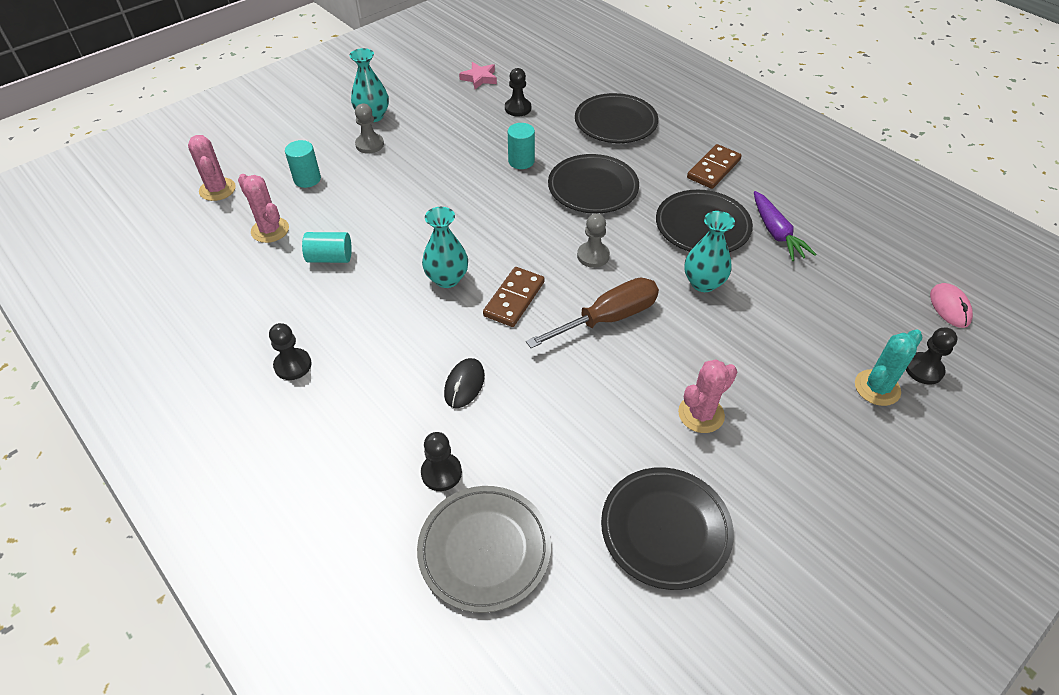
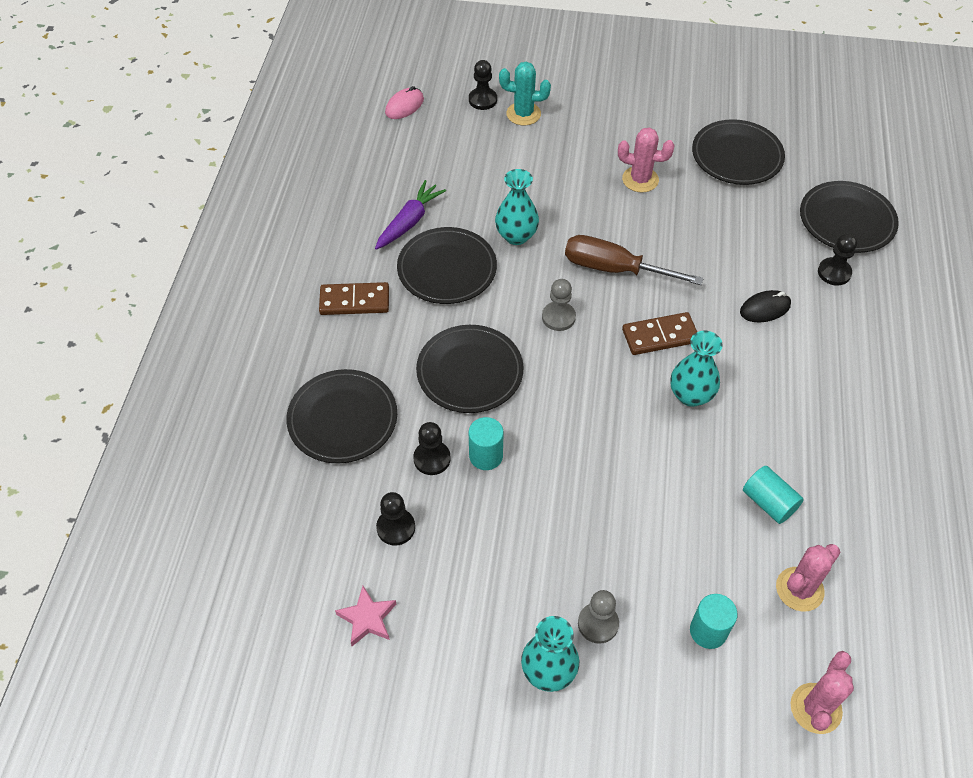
camera: 130 degrees left, 5 degrees up
(270, 230) = (799, 589): pink cactus -> pink cactus turned 45 degrees clockwise
(293, 365) = (879, 424): black pawn -> black pawn (432, 459)
(484, 550) = (846, 220): grey plate -> black plate

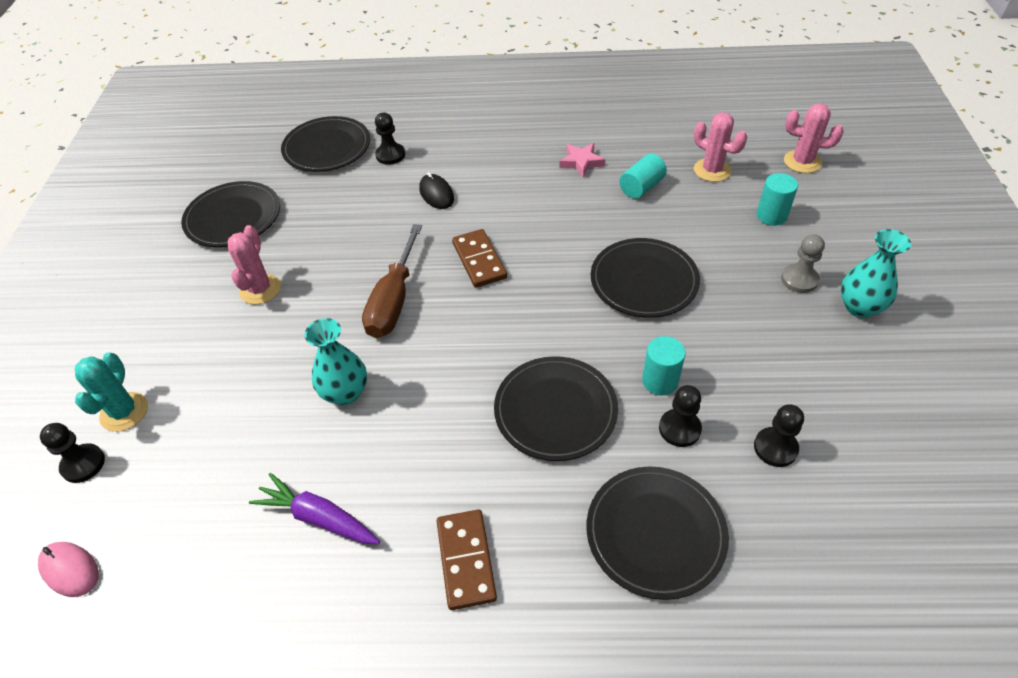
camera: 95 degrees left, 5 degrees down
(367, 618) = (887, 454): pink star -> pink star (581, 162)
(447, 269) = (402, 458): black plate -> black plate (644, 281)
(558, 317) = (466, 340): grey pawn -> none
(690, 395) = (545, 236): turquoise vase -> none

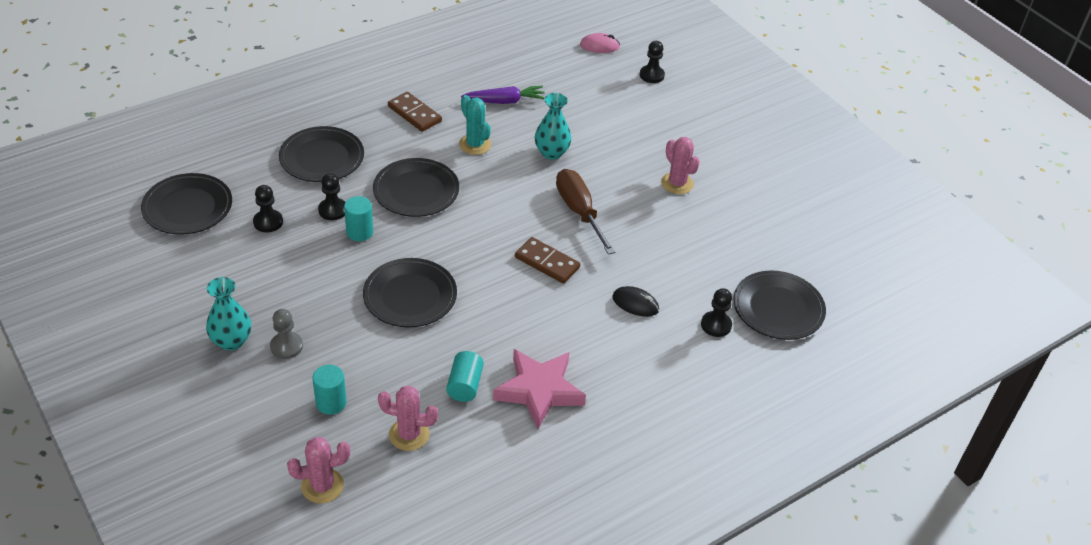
camera: 140 degrees right, 5 degrees down
(124, 412) = (664, 99): turquoise cactus -> turquoise cactus (475, 144)
(233, 218) = (765, 220): black plate -> black plate (187, 207)
(581, 162) = (539, 391): pink star -> pink star, size x1.87

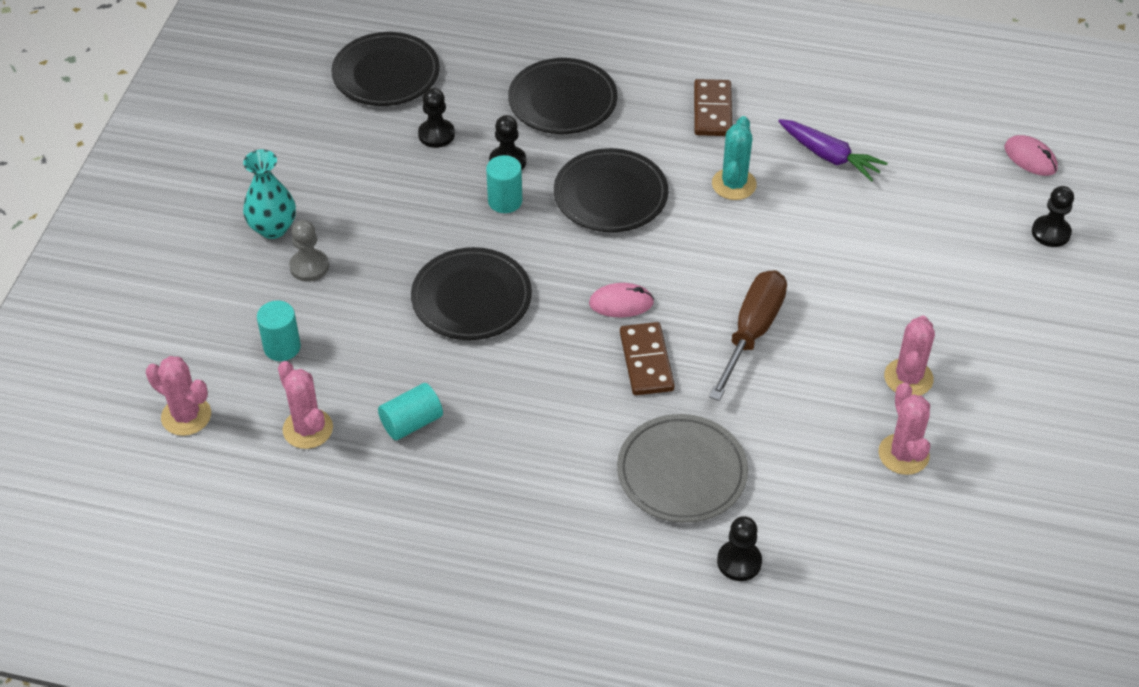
camera: 50 degrees right, 5 degrees up
(495, 242) = (621, 303): none -> pink mouse
(539, 391) = (470, 483): pink star -> none
(551, 153) = (807, 247): turquoise vase -> none
(635, 303) = (682, 472): black mouse -> grey plate
(720, 220) = (903, 454): none -> pink cactus
(778, 308) = (836, 600): black plate -> none

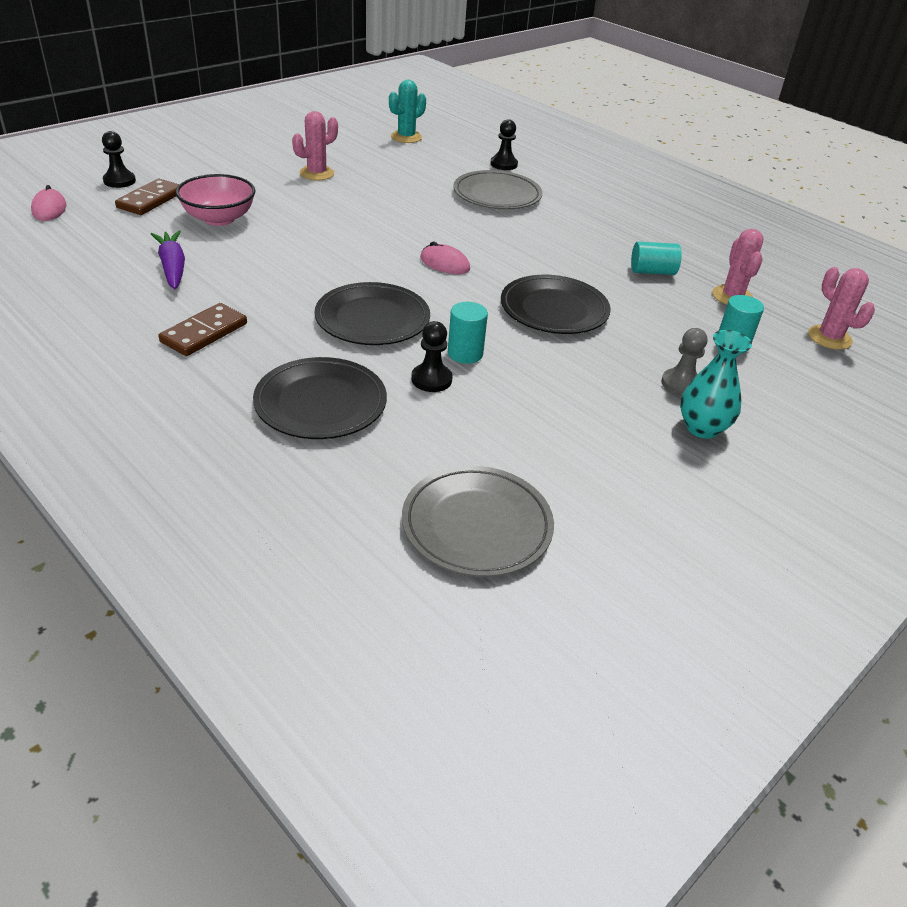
camera: 150 degrees left, 10 degrees down
(386, 74) = (477, 525): black plate -> grey plate
(436, 134) = (477, 433): black pawn -> none
(646, 361) = (462, 235): brown domino -> brown domino (150, 200)
(734, 184) = (269, 284): turquoise cactus -> turquoise cactus (406, 137)
(752, 332) = (377, 220): brown screwdriver -> none
(886, 238) = (219, 219): none -> pink bowl
(903, 454) = (366, 157): pink cactus -> none

